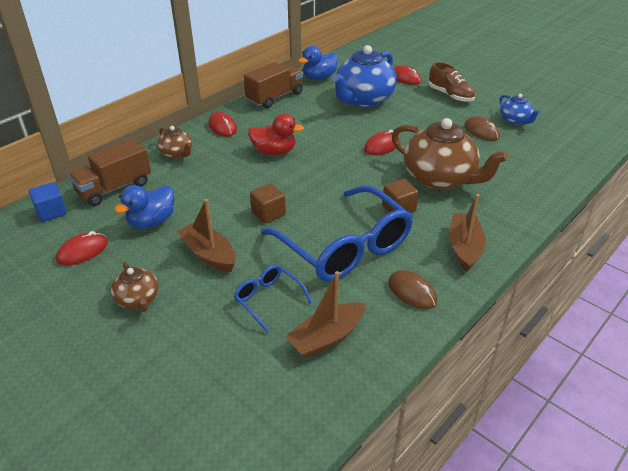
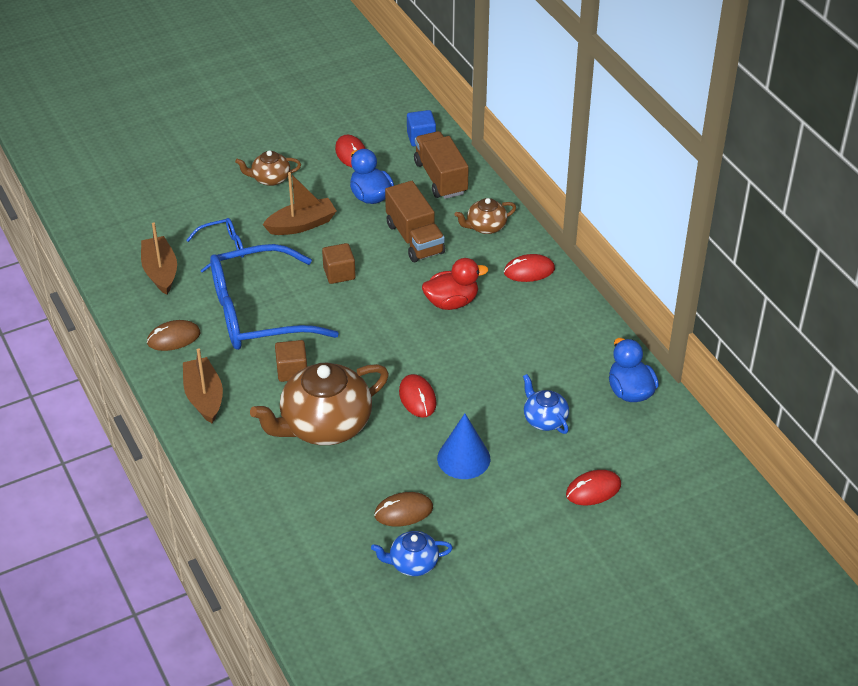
camera: 110 degrees right, 5 degrees up
(274, 152) = (451, 302): red duck -> red duck turned 135 degrees counterclockwise
(275, 97) = (587, 332): brown truck -> brown truck (414, 238)
(363, 99) = (544, 419): blue teapot -> blue teapot, size x0.50
(419, 119) = (463, 458): none -> blue cone
(450, 95) = (515, 521): brown shoe -> none
(464, 247) = (204, 397): brown boat -> brown boat turned 135 degrees counterclockwise

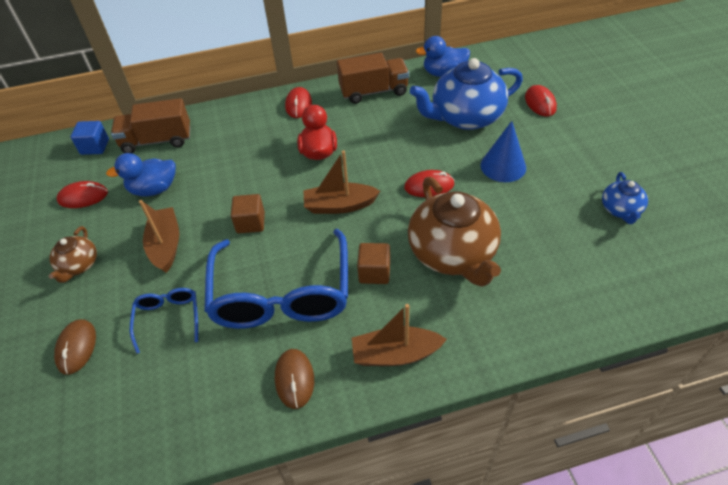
camera: 75 degrees left, 5 degrees up
(160, 272) = (177, 386): brown boat -> brown boat (339, 205)
(403, 511) = (562, 209): brown mouse -> brown mouse (76, 347)
(414, 238) = (227, 166): brown truck -> brown truck (373, 91)
(485, 227) = (235, 122): brown teapot -> none
(544, 419) = (465, 117): blue teapot -> blue teapot, size x2.01

